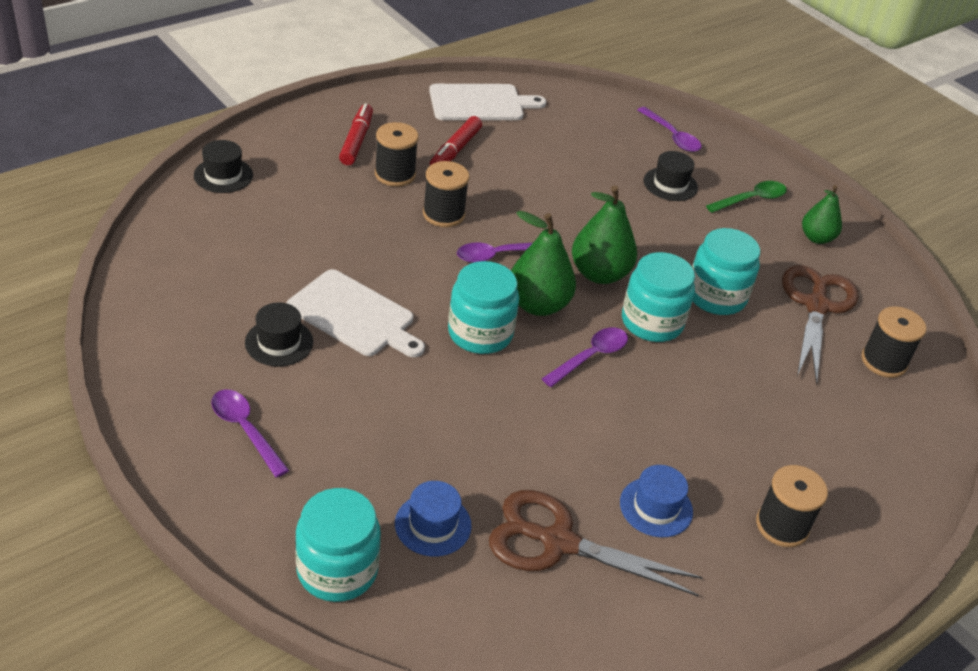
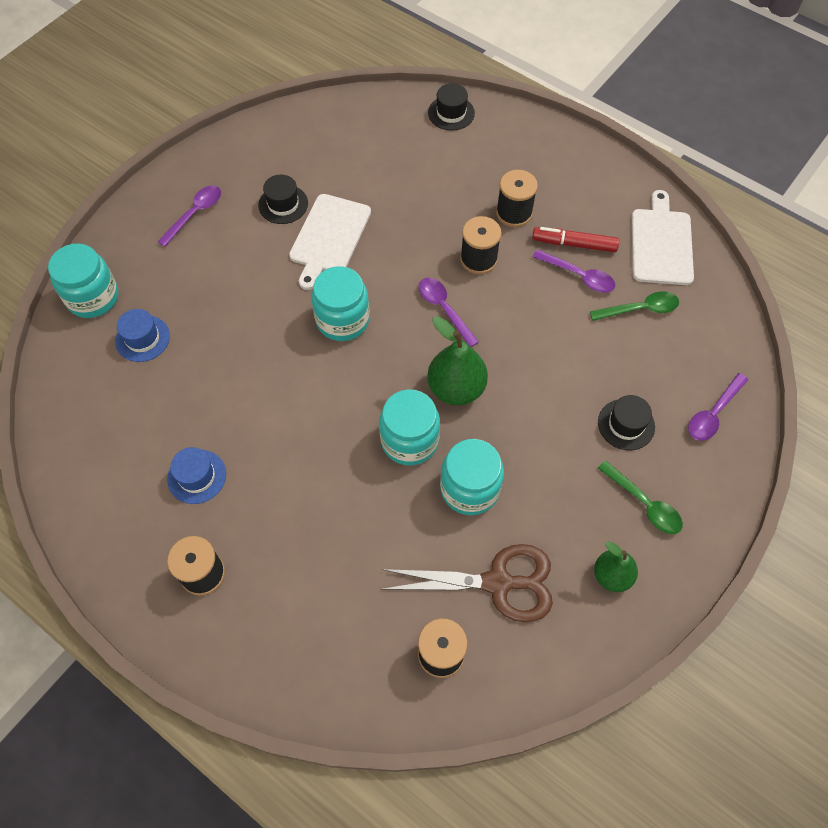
camera: 80 degrees right, 20 degrees up
(356, 141) = (545, 175): red marker -> none
(480, 103) = (661, 243): white cutting board -> white cutting board turned 150 degrees counterclockwise
(538, 305) = (394, 351): green pear -> none
(549, 138) = (640, 309): none -> green spoon
(558, 542) = (146, 417): brown scissors -> none
(590, 357) = (346, 401): purple spoon -> purple spoon (579, 276)

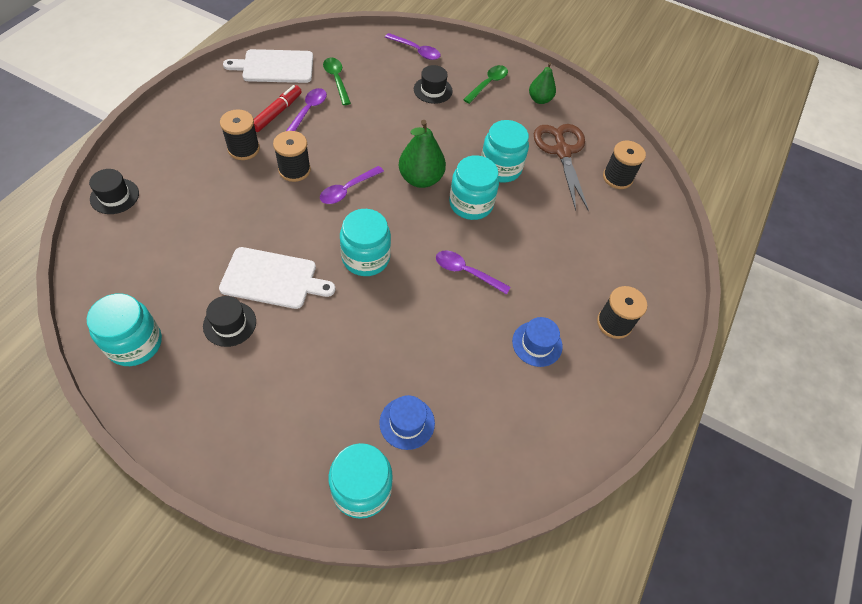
camera: 105 degrees left, 5 degrees down
(195, 214) = (242, 407): purple spoon -> purple spoon (466, 272)
(277, 140) = (135, 343): none -> turquoise jar
(574, 244) = (277, 113): red marker -> red marker turned 150 degrees counterclockwise

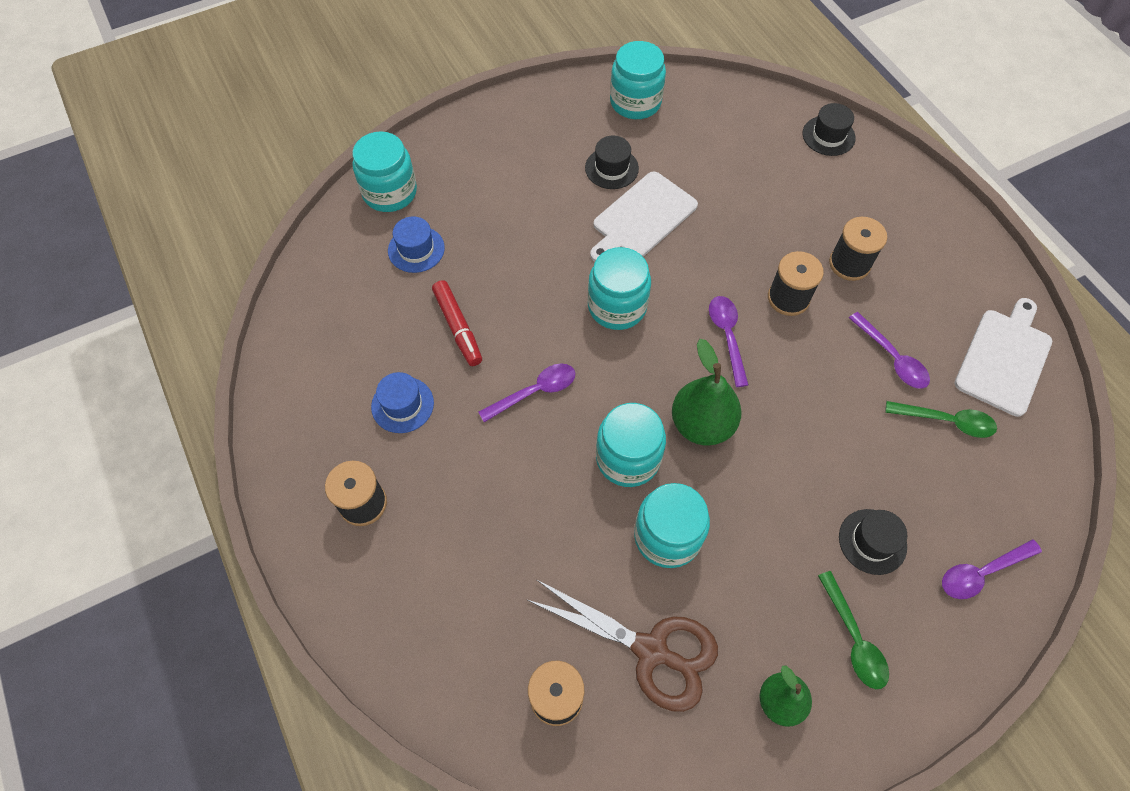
camera: 130 degrees right, 5 degrees up
(277, 113) = (902, 322): red marker -> red marker (458, 327)

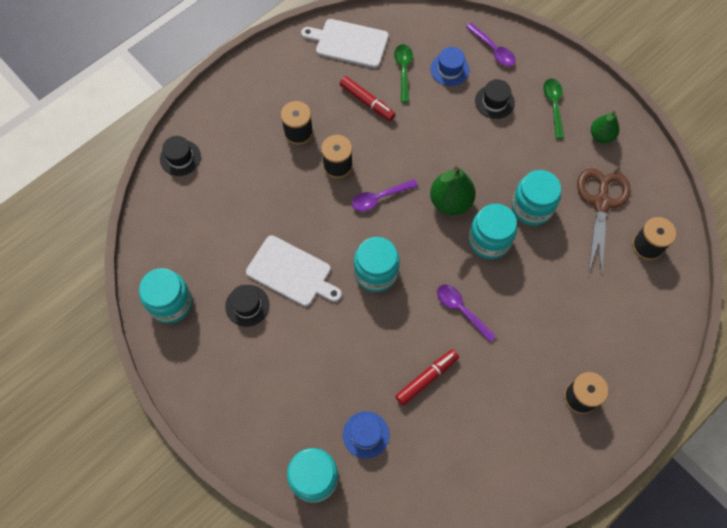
camera: 105 degrees left, 5 degrees up
(402, 405) = (501, 397): blue hat -> blue hat (449, 69)
(853, 638) = (553, 105): green spoon -> green spoon turned 60 degrees counterclockwise
(892, 358) = (367, 102): purple spoon -> red marker

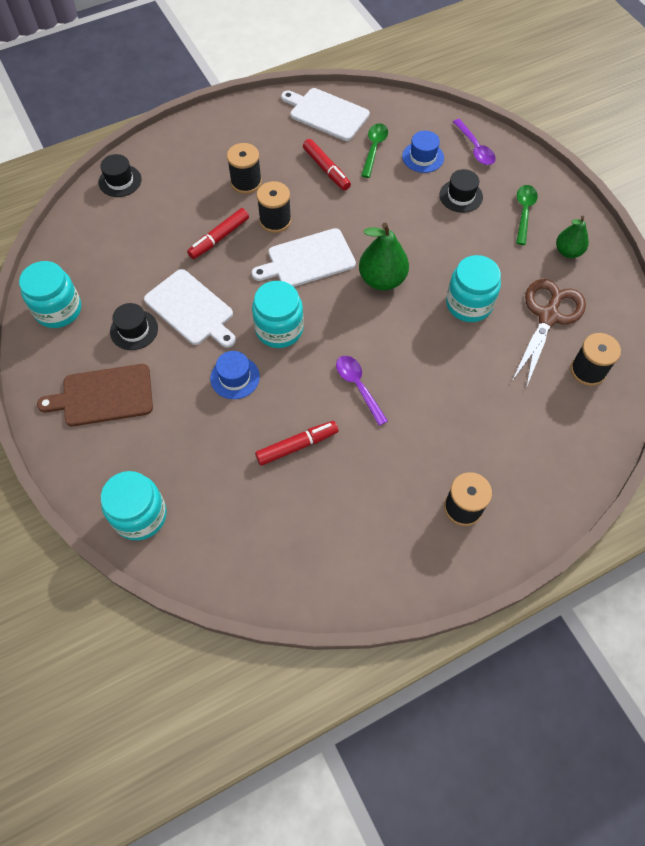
camera: 15 degrees right, 5 degrees down
(243, 376) = (104, 396): none -> brown cutting board
(293, 195) = (219, 238): none -> red marker
(366, 434) = (211, 486): blue hat -> blue hat (235, 377)
(379, 198) = (308, 260): purple spoon -> white cutting board
(489, 240) = (411, 325): turquoise jar -> none

